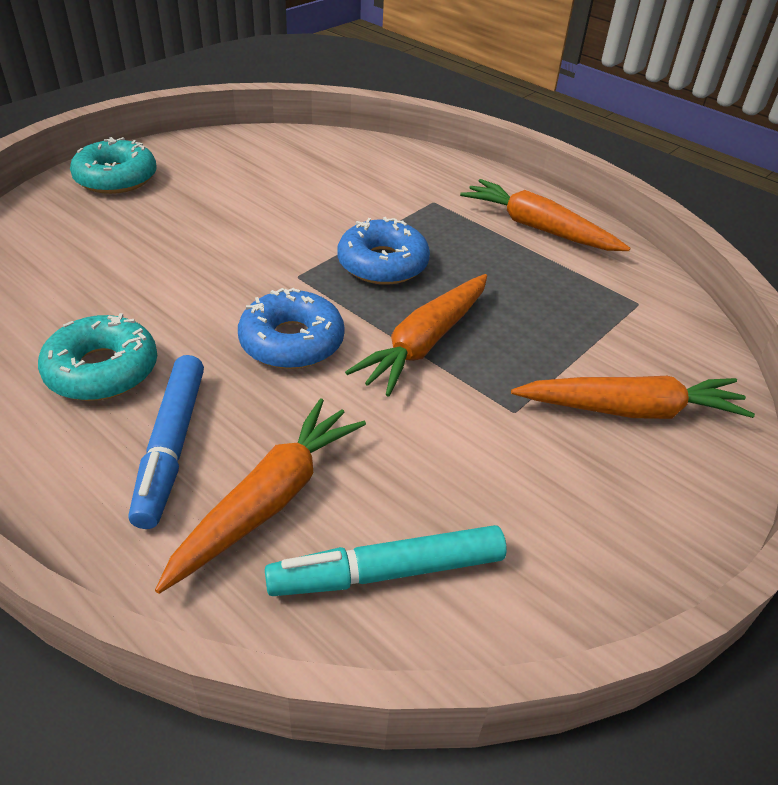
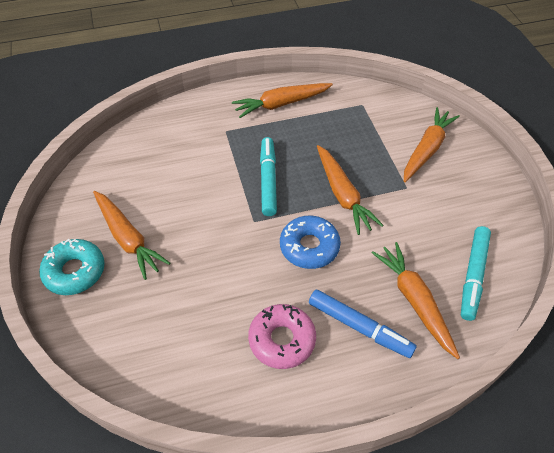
camera: 55 degrees left, 10 degrees up
(102, 370) = (282, 340): turquoise donut -> pink donut
(189, 193) = (128, 238): none -> orange carrot
(383, 263) = (268, 180): blue donut -> turquoise marker

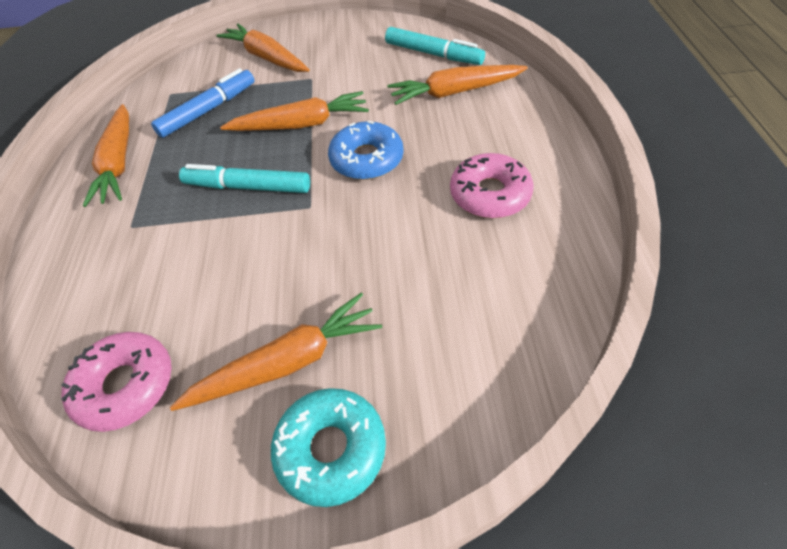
camera: 75 degrees left, 0 degrees up
(115, 169) = (126, 385): none -> pink donut
(359, 327) = (480, 132): blue marker -> blue marker (208, 110)

